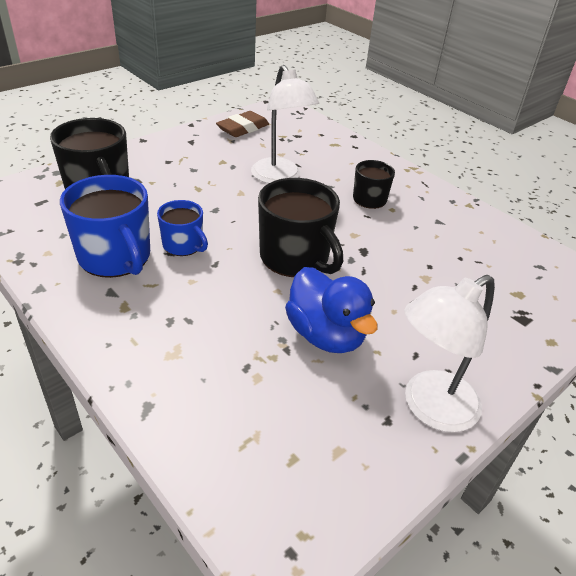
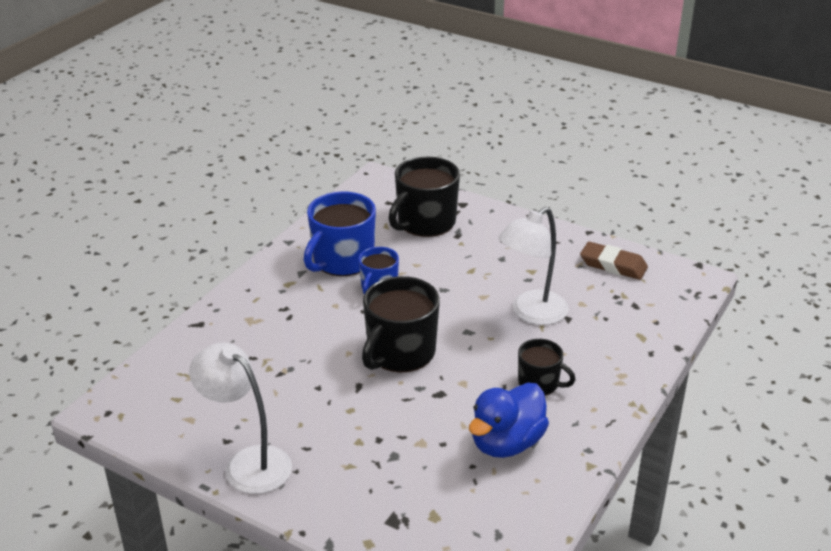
camera: 75 degrees right, 5 degrees down
(326, 335) = (306, 391): blue duck -> blue duck (506, 443)

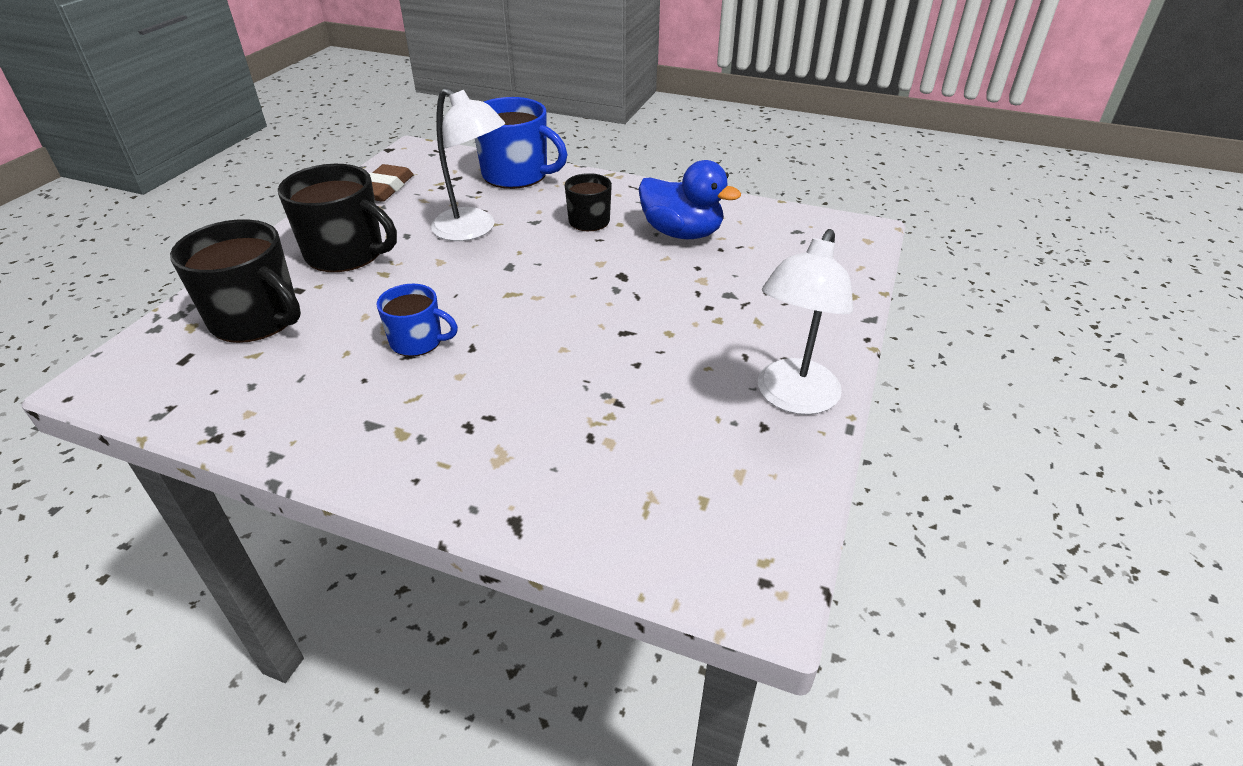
camera: 100 degrees left, 5 degrees up
(342, 260) = (344, 385): blue mug -> blue mug (516, 175)
(400, 353) = (556, 308): black mug -> black mug (346, 253)

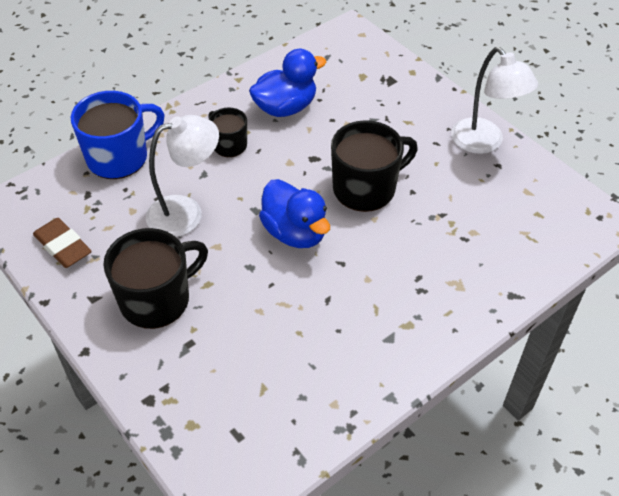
camera: 60 degrees left, 10 degrees up
(256, 319) = (213, 378): black mug -> black mug (365, 188)
(417, 341) = (314, 289): blue mug -> none
(495, 301) = (295, 232): none -> blue duck

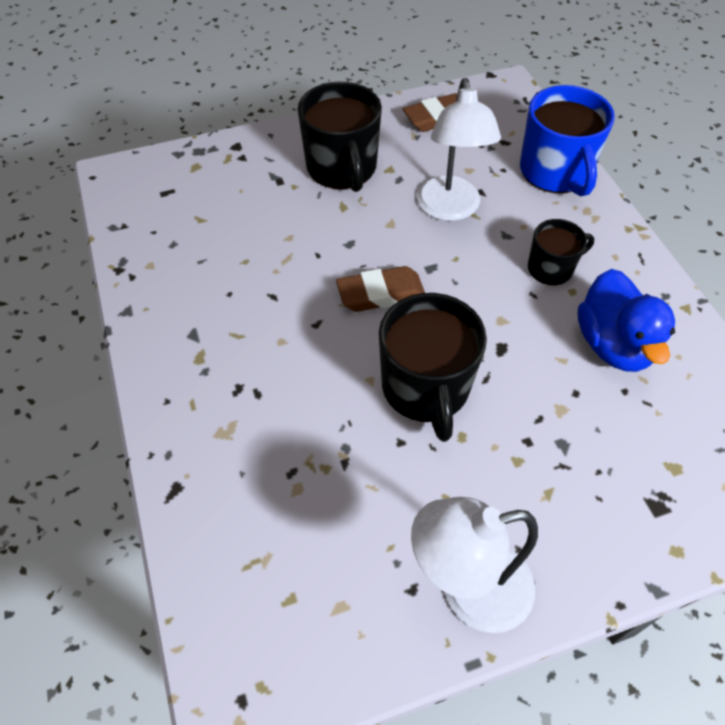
camera: 110 degrees right, 5 degrees up
(295, 232) = (381, 294): blue duck -> brown eraser

